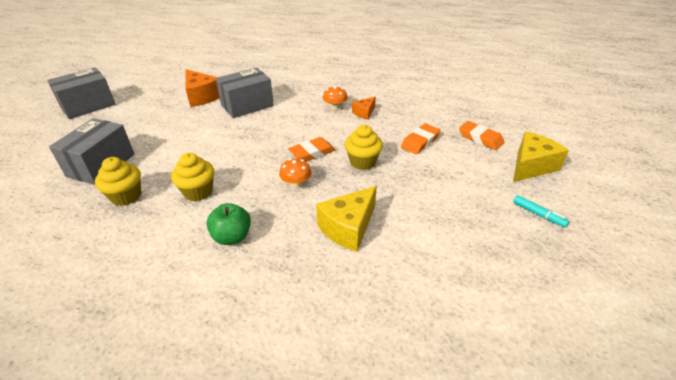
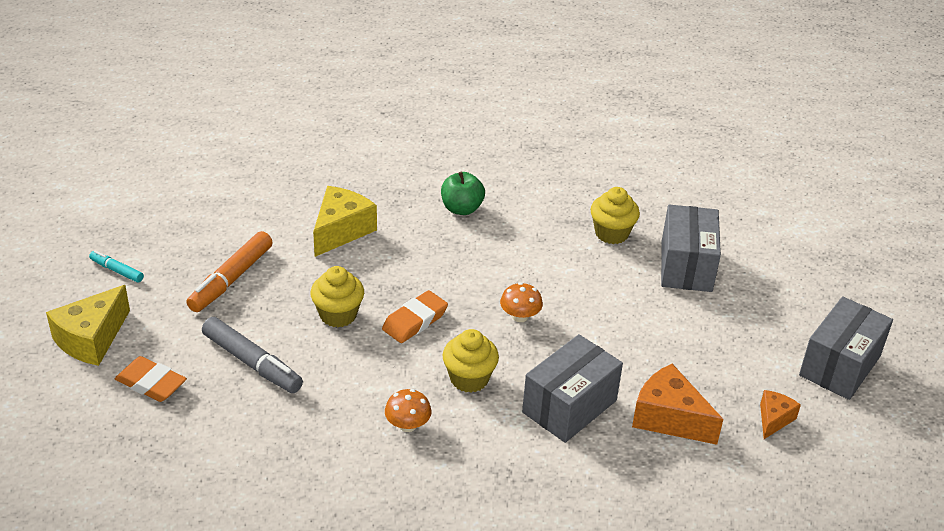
camera: 165 degrees right, 0 degrees up
(198, 192) = (533, 248): yellow cupcake -> yellow cupcake (469, 379)
(296, 184) = (419, 272): orange mushroom -> orange mushroom (520, 316)
(364, 113) = (350, 417): orange cheese -> orange cheese (774, 419)
(420, 142) = (252, 363): orange eraser -> grey marker
(441, 196) = (231, 279): none -> orange marker

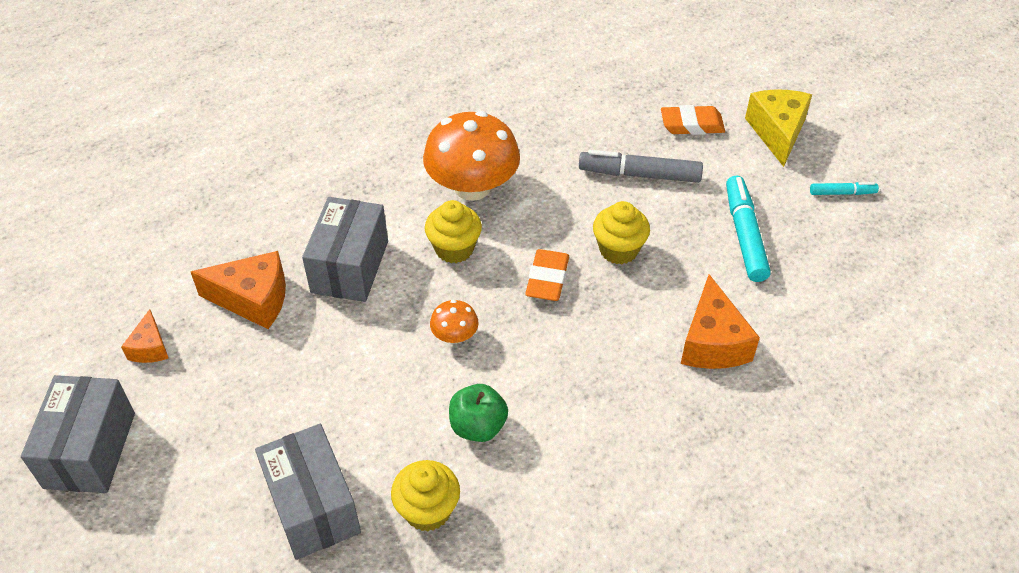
camera: 150 degrees right, 10 degrees up
(231, 279) = (744, 235): orange marker -> turquoise marker
(341, 231) = (712, 342): yellow cheese -> orange cheese
(407, 425) = (472, 187): orange mushroom -> orange mushroom, size x2.20
(461, 209) = (623, 447): green apple -> green apple (478, 426)

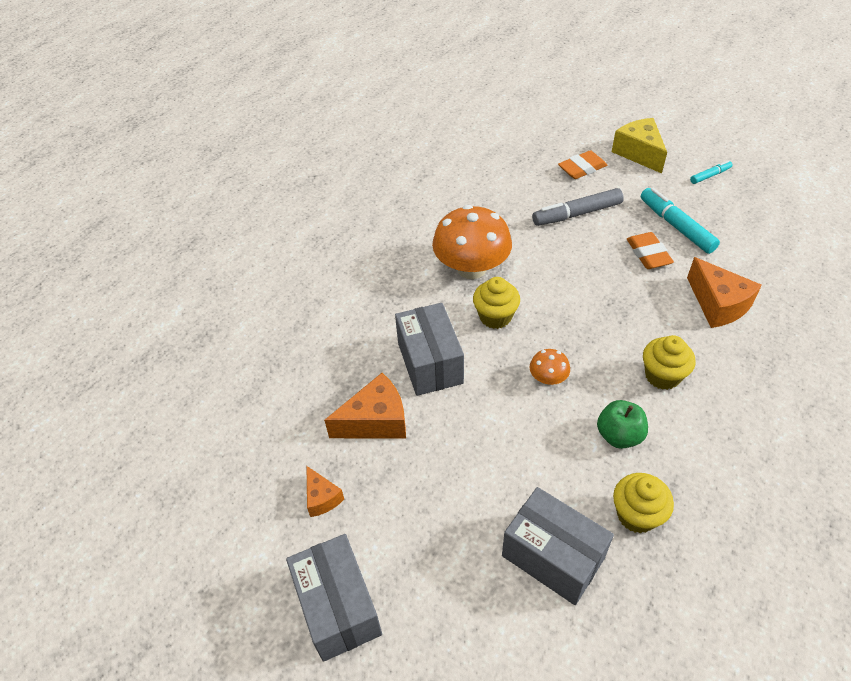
camera: 25 degrees left, 0 degrees up
(547, 279) = (577, 310): orange eraser -> orange eraser (648, 254)
(618, 250) = (606, 269): yellow cupcake -> yellow cupcake (662, 376)

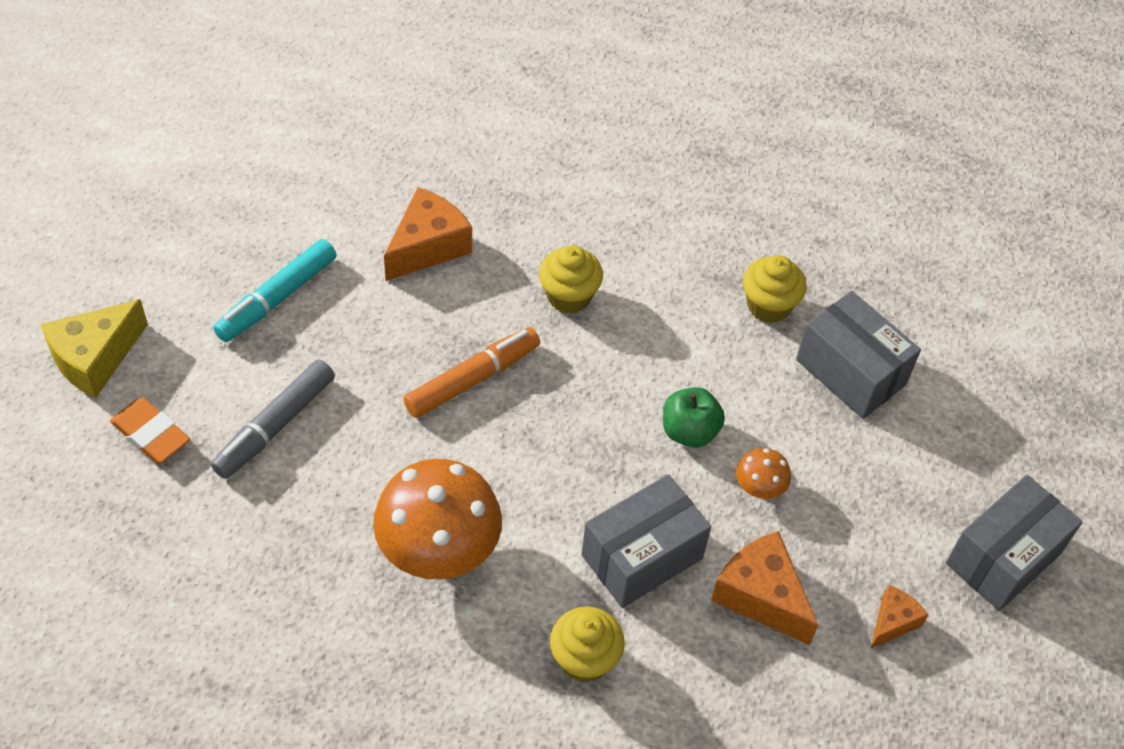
camera: 115 degrees left, 5 degrees up
(495, 317) = (530, 494): yellow cupcake -> yellow cupcake (584, 659)
(548, 378) = (617, 413): orange mushroom -> orange mushroom (759, 487)
(553, 557) = (850, 372): grey box -> grey box turned 60 degrees counterclockwise
(576, 214) = (275, 426): grey marker -> grey marker turned 75 degrees clockwise
(594, 306) = (472, 379): none -> orange marker
(619, 435) = (674, 330): green apple -> green apple (689, 431)
(648, 254) = (347, 327): orange eraser -> none
(710, 175) = (144, 263): turquoise marker -> none

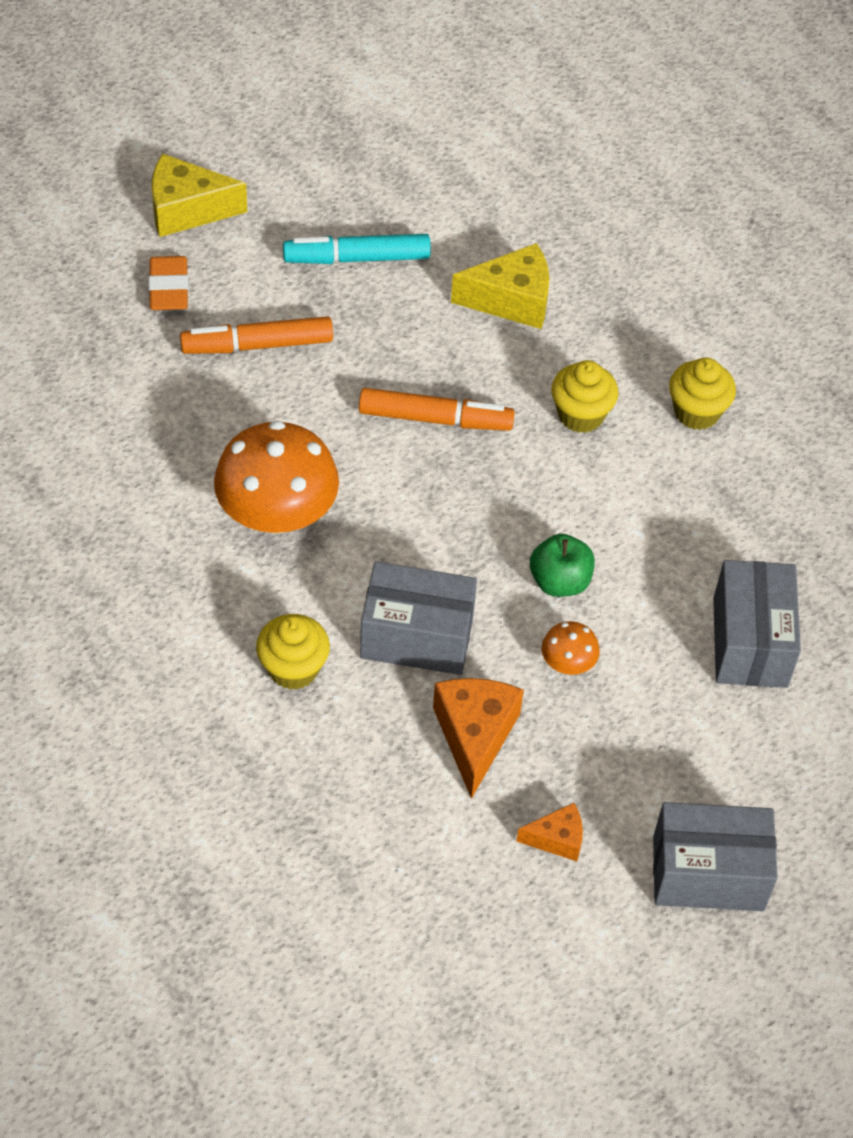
camera: 45 degrees right, 0 degrees up
(275, 426) = (257, 345): grey marker -> orange marker
(427, 246) = (511, 300): orange cheese -> yellow cheese
(768, 305) = (740, 542): yellow cupcake -> yellow cupcake (696, 412)

